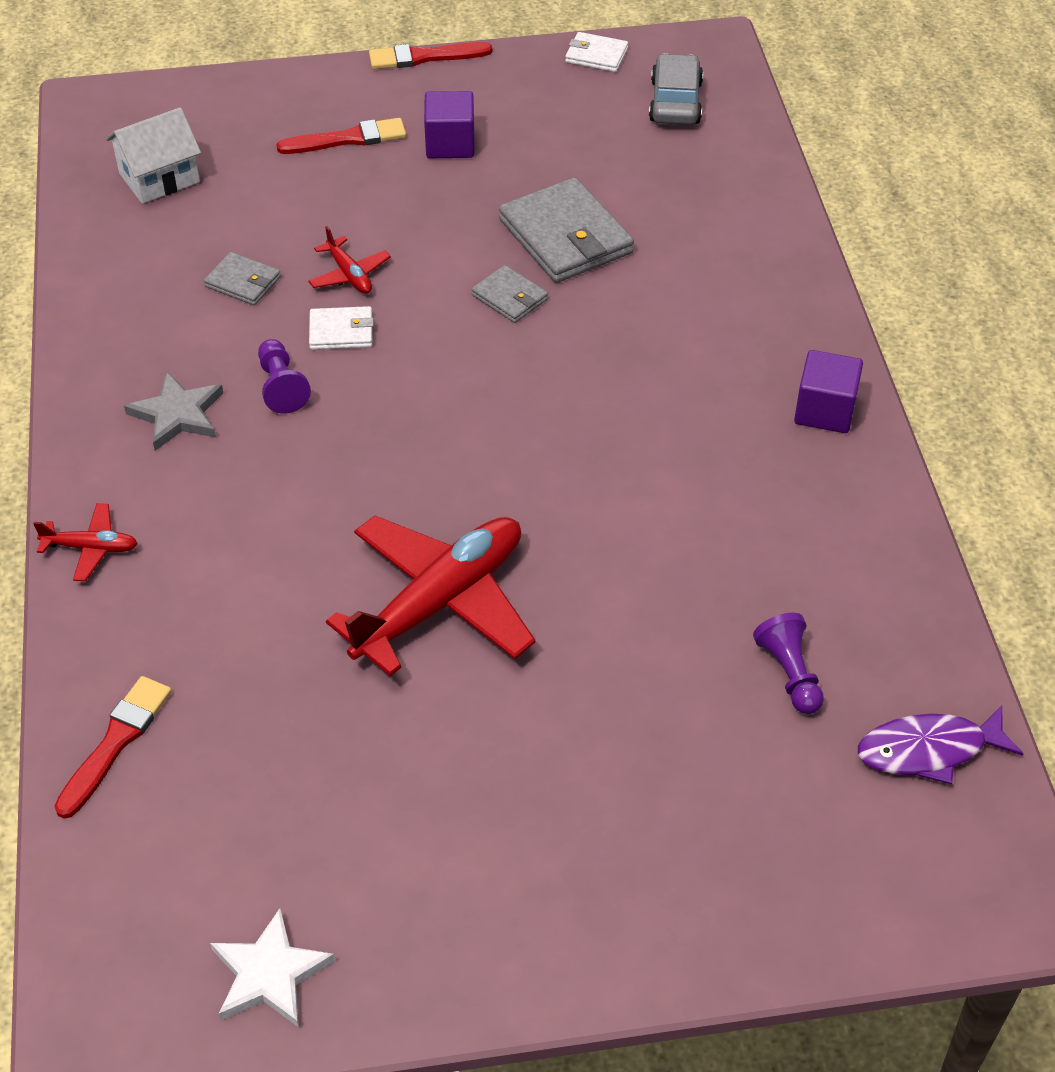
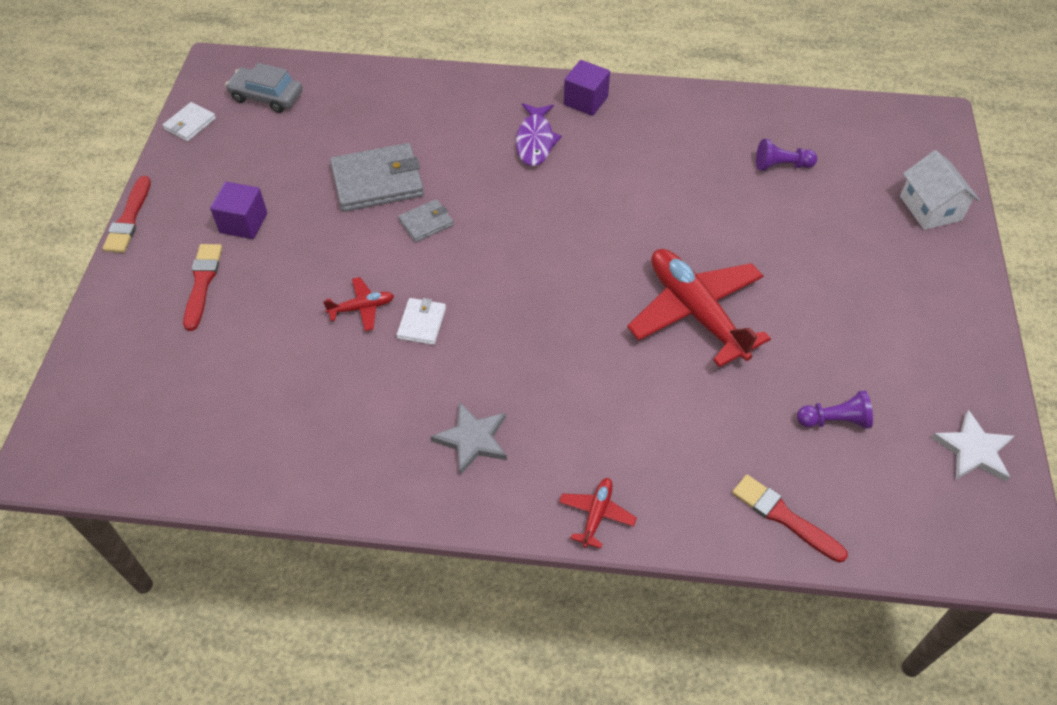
camera: 75 degrees left, 5 degrees up
(159, 177) = (180, 418): white house -> white house (930, 208)
(243, 282) = (340, 376): grey wallet -> none
(281, 387) = (466, 368): purple pawn -> purple pawn (834, 420)
(929, 750) = (841, 126): purple fish -> purple fish (535, 141)

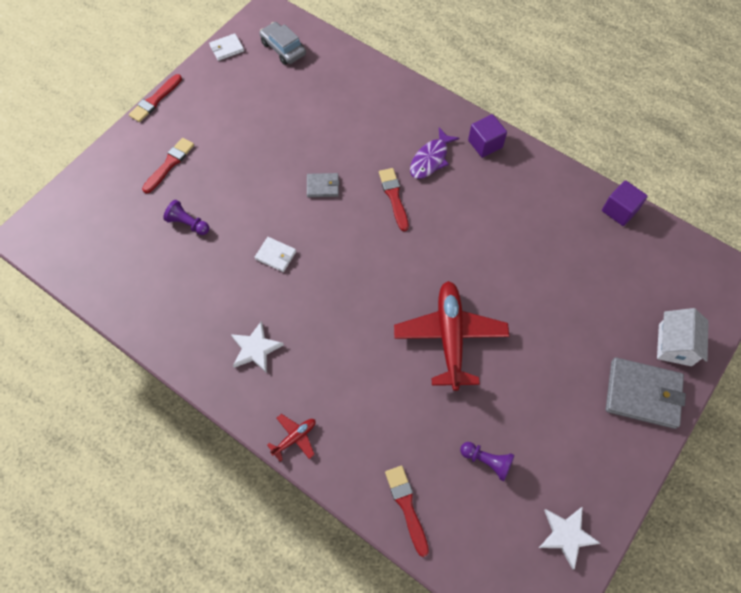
camera: 30 degrees right, 10 degrees up
(243, 223) = (216, 134): purple cube -> purple cube (619, 210)
(362, 308) = (247, 227): red plane -> none
(377, 181) = (312, 142): grey wallet -> grey wallet (642, 394)
(421, 323) = (275, 255): white wallet -> white wallet turned 75 degrees clockwise
(472, 439) = (255, 349): grey star -> white star
(521, 197) = (394, 197): none -> red brush
(781, 165) = (588, 258): purple pawn -> purple pawn (188, 224)

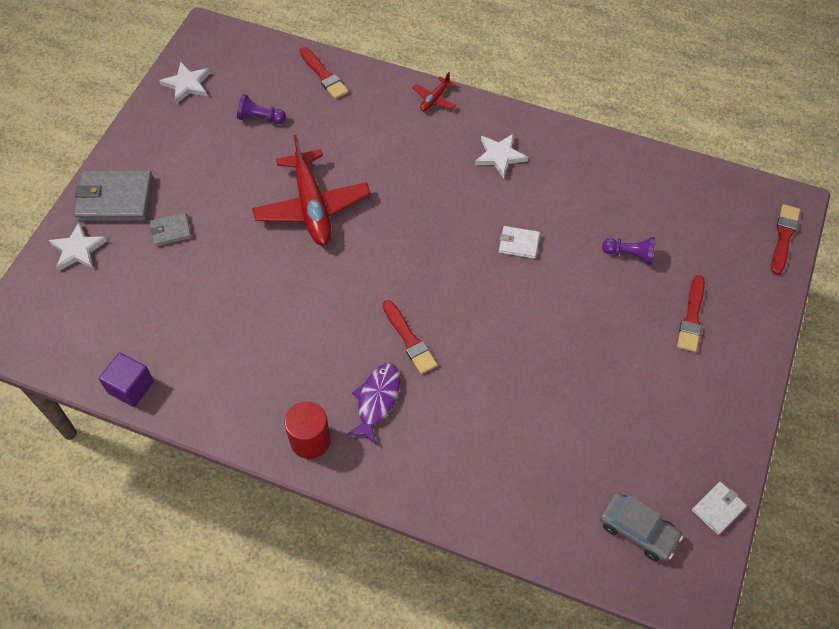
camera: 165 degrees right, 5 degrees down
(155, 100) = (764, 399): red brush -> red brush (783, 237)
(322, 186) = (498, 333): grey wallet -> grey wallet (171, 231)
(485, 144) = (310, 440): purple cube -> red cylinder
(675, 345) = (78, 250): white house -> white star

